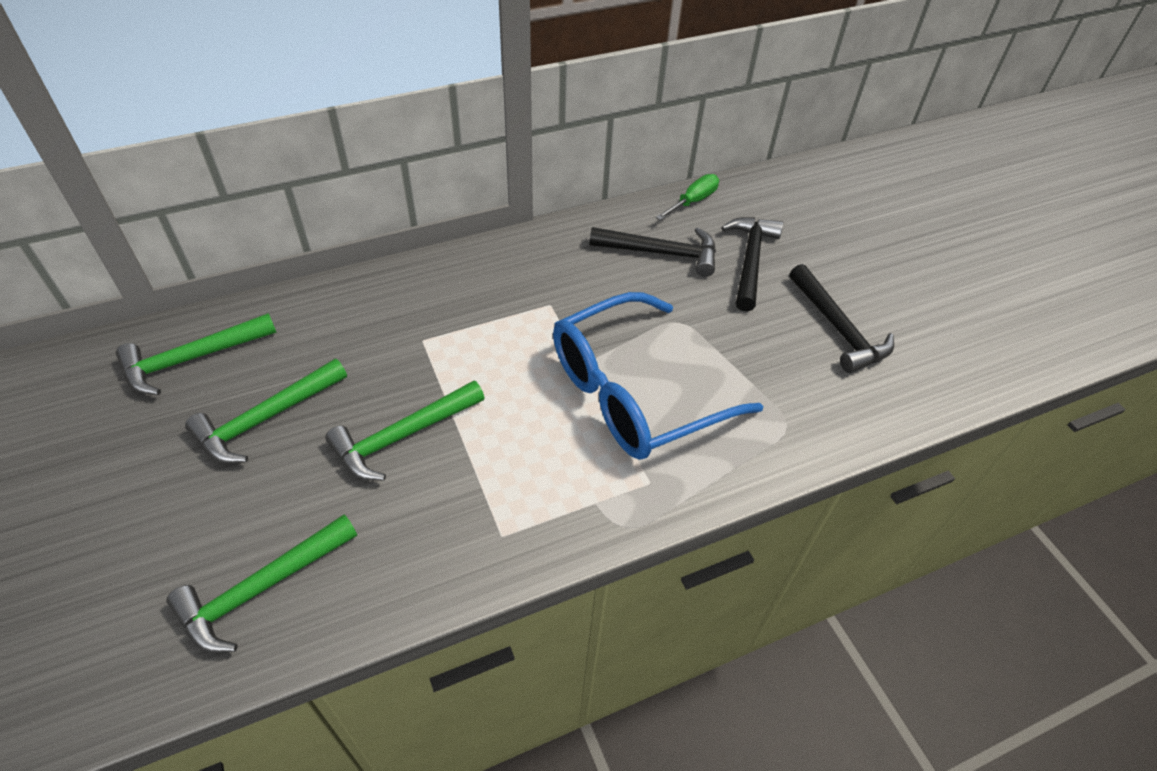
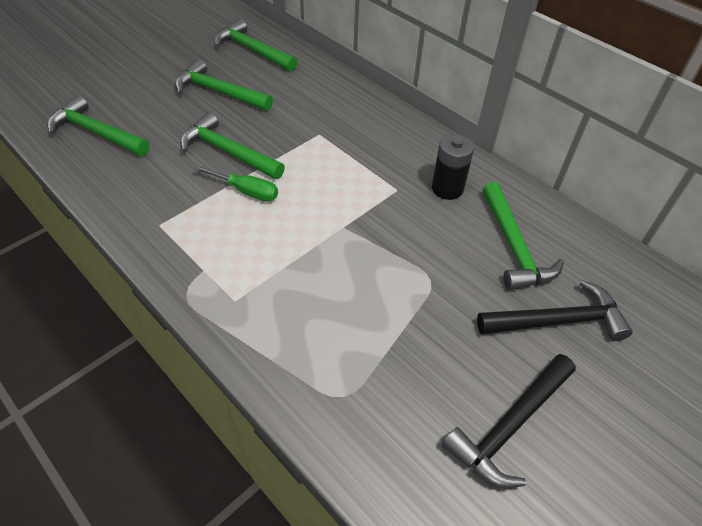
camera: 70 degrees right, 0 degrees up
(567, 268) = (447, 188): none -> black battery
(634, 393) = (327, 267): blue glasses -> none
(661, 253) = (514, 246): black hammer -> green hammer
(693, 201) = (610, 254): green screwdriver -> green screwdriver (246, 191)

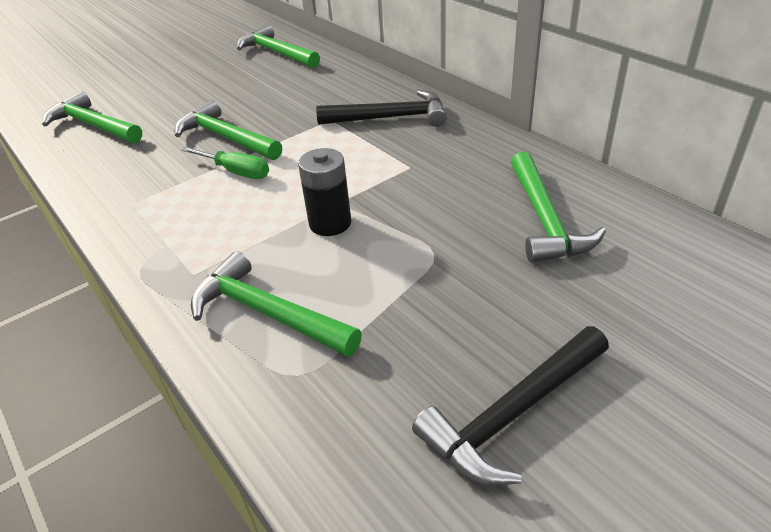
camera: 10 degrees right, 10 degrees down
(219, 92) = (231, 88): green hammer -> green hammer (267, 313)
(447, 188) = (470, 165): black battery -> black battery (330, 223)
(557, 321) = (593, 296): black hammer -> black hammer (390, 118)

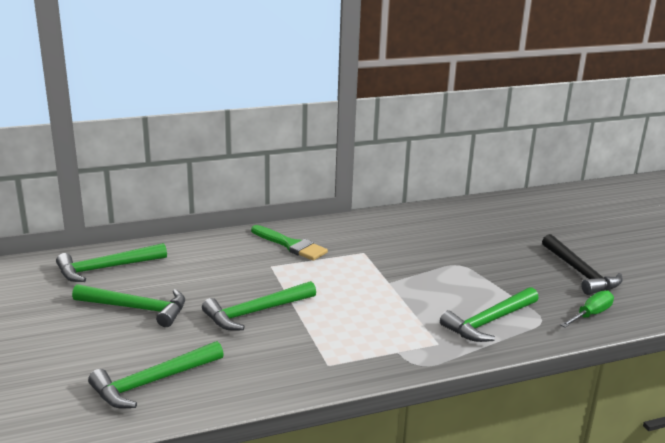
camera: 75 degrees left, 15 degrees down
(235, 172) = (316, 314): green screwdriver -> green screwdriver (590, 314)
(330, 223) = (410, 289): black battery -> none
(390, 118) = (291, 245): black hammer -> green brush
(545, 219) = (446, 230): green hammer -> green hammer (137, 308)

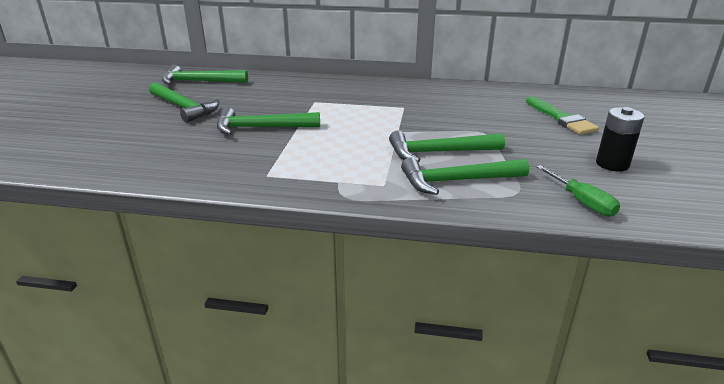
camera: 30 degrees right, 5 degrees up
(153, 382) = (128, 153): green hammer -> green hammer (439, 152)
(291, 245) = (349, 92): green brush -> green brush (561, 118)
(580, 272) = (612, 164): black hammer -> black battery
(590, 314) = (581, 201): green screwdriver -> green screwdriver turned 75 degrees clockwise

